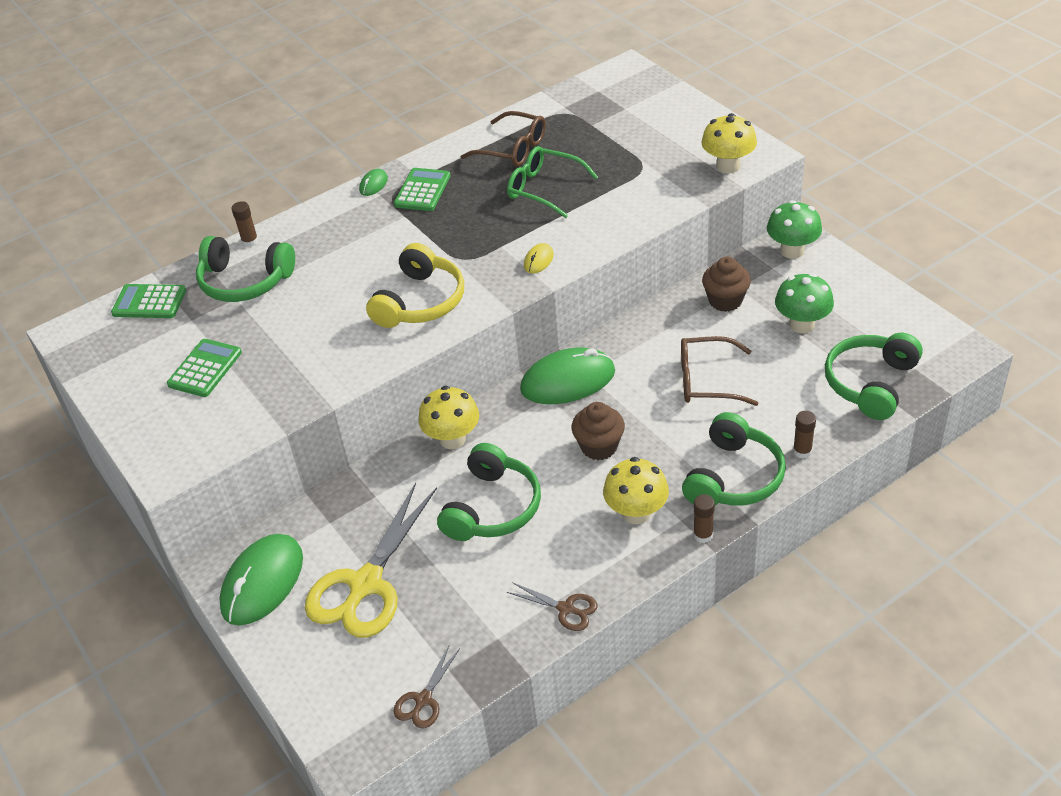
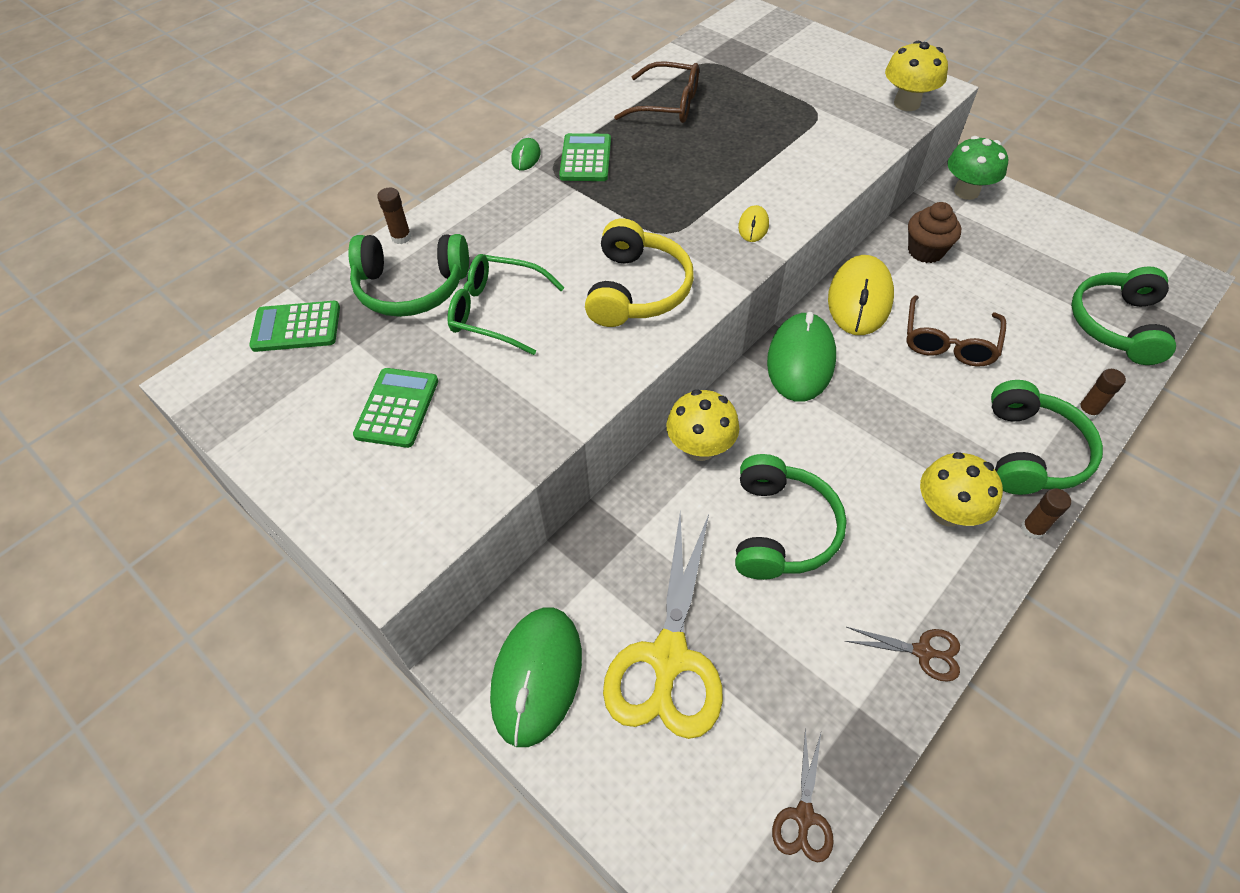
camera: 15 degrees left, 10 degrees up
(544, 189) = (722, 145): green glasses -> green glasses (496, 311)
(568, 381) = (800, 360): green mouse -> green mouse turned 45 degrees counterclockwise
(599, 447) = (869, 435): brown cupcake -> none
(644, 336) = (859, 299): none -> yellow mouse
(707, 380) = (948, 342): brown glasses -> brown glasses turned 60 degrees counterclockwise
(802, 324) = (1015, 268): green mushroom -> none

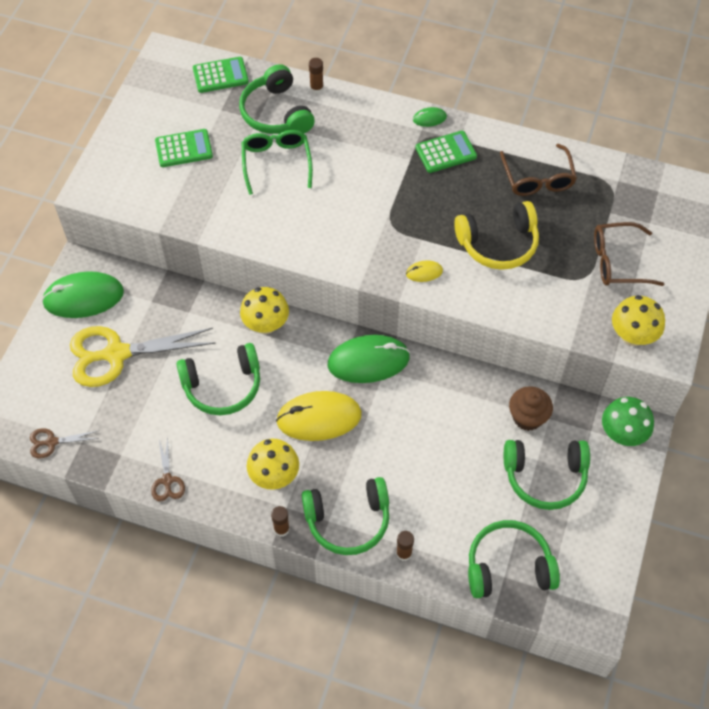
camera: 65 degrees right, 5 degrees up
(296, 327) = (220, 75): green calculator -> green calculator turned 105 degrees clockwise
(637, 290) = (329, 227): yellow headphones -> yellow headphones (498, 244)
(859, 299) = (449, 383): yellow mouse -> yellow mouse (319, 418)
(948, 342) = (432, 451): brown glasses -> brown glasses (617, 262)
(1005, 261) = (545, 477): none -> green headphones

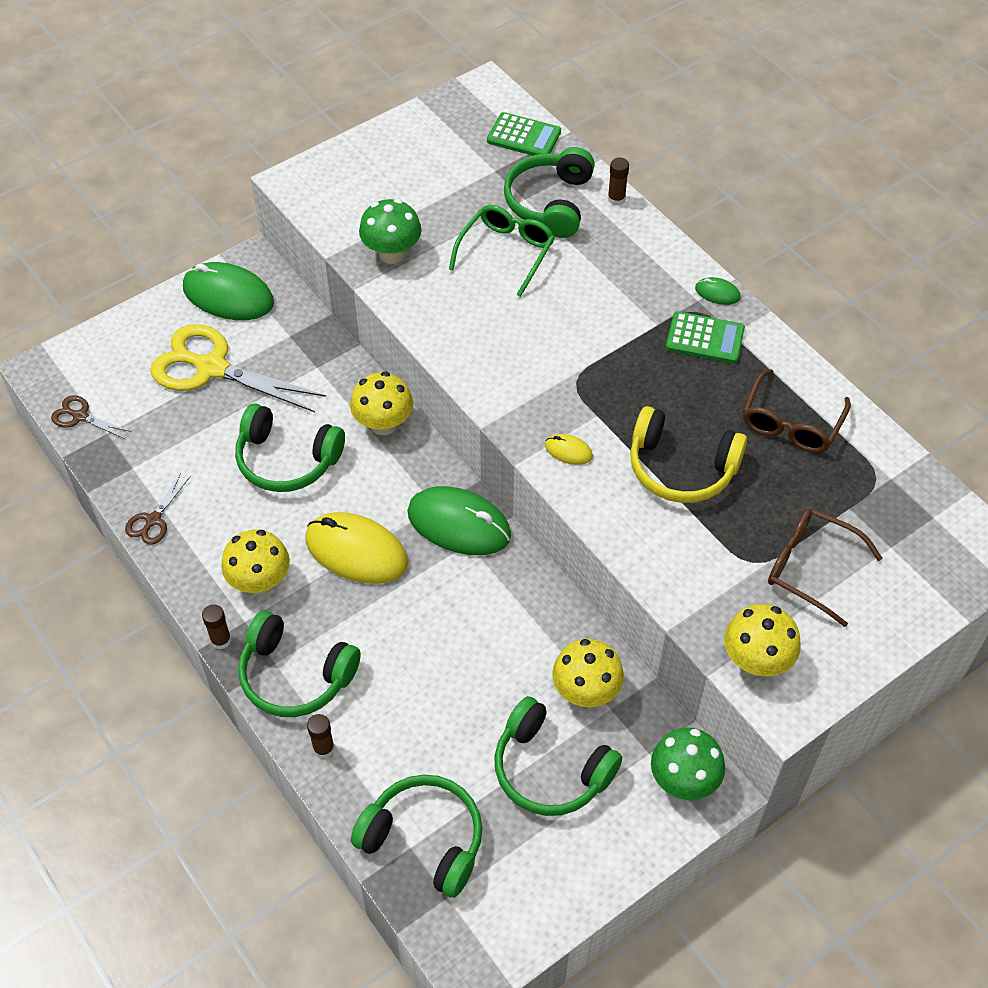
camera: 35 degrees right, 5 degrees down
(184, 149) = (422, 190): green calculator -> none
(201, 204) = (392, 253): none -> green mushroom
(527, 417) = (586, 692): brown cupcake -> yellow mushroom

